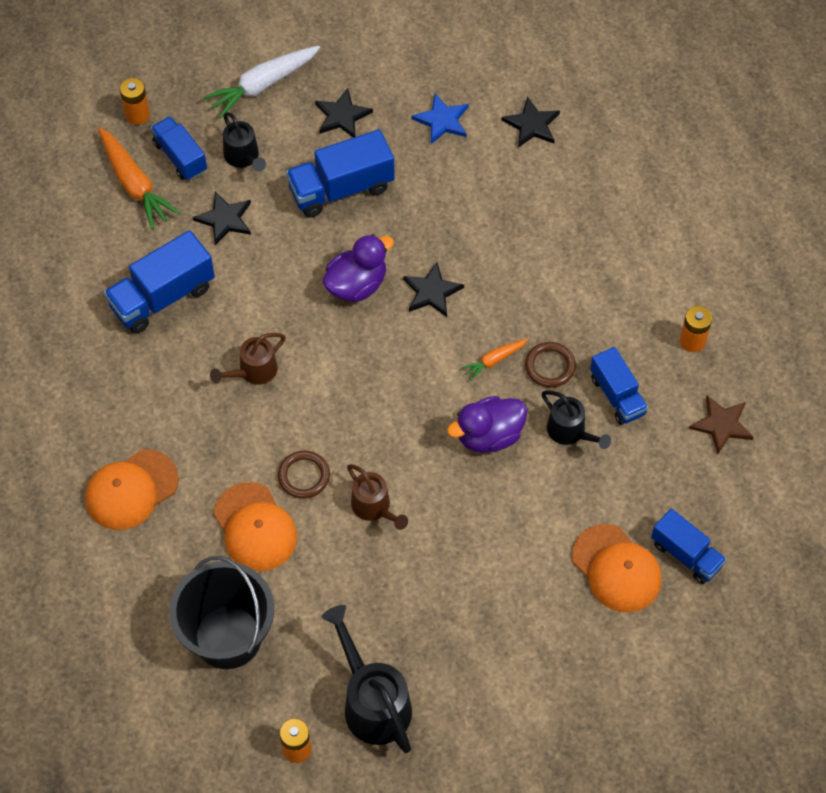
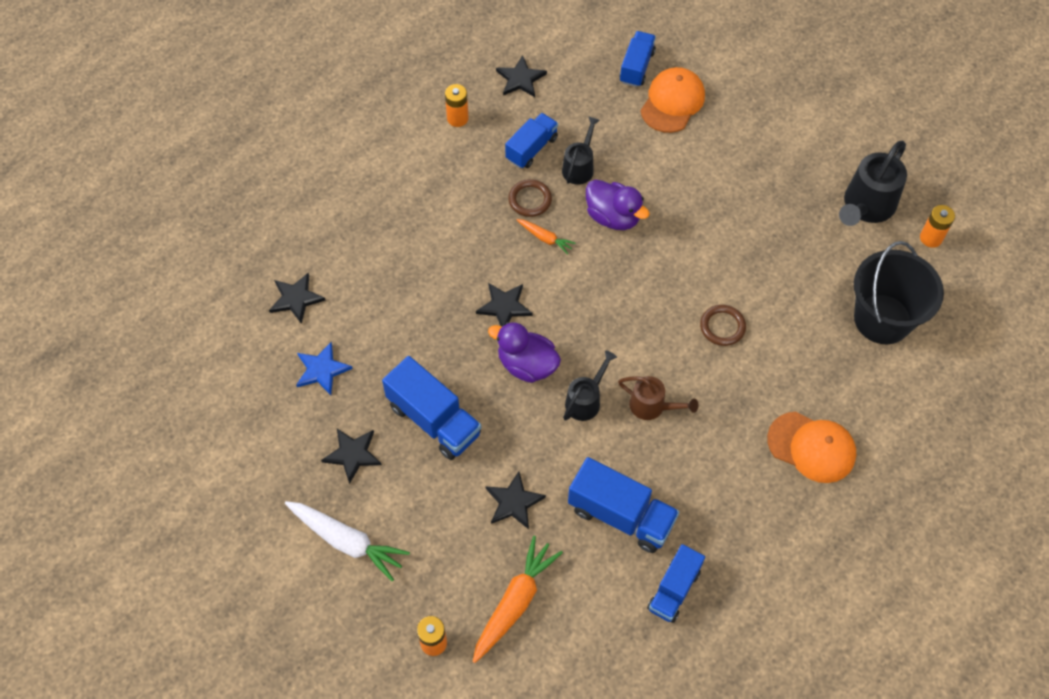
camera: 115 degrees left, 0 degrees up
(180, 157) = (464, 576): blue truck -> blue truck (674, 590)
(244, 157) = (438, 518): black watering can -> black watering can (586, 400)
(255, 527) = (785, 341): orange cap -> none
(374, 508) = (719, 267): brown watering can -> none
(722, 425) = (520, 79): brown star -> black star

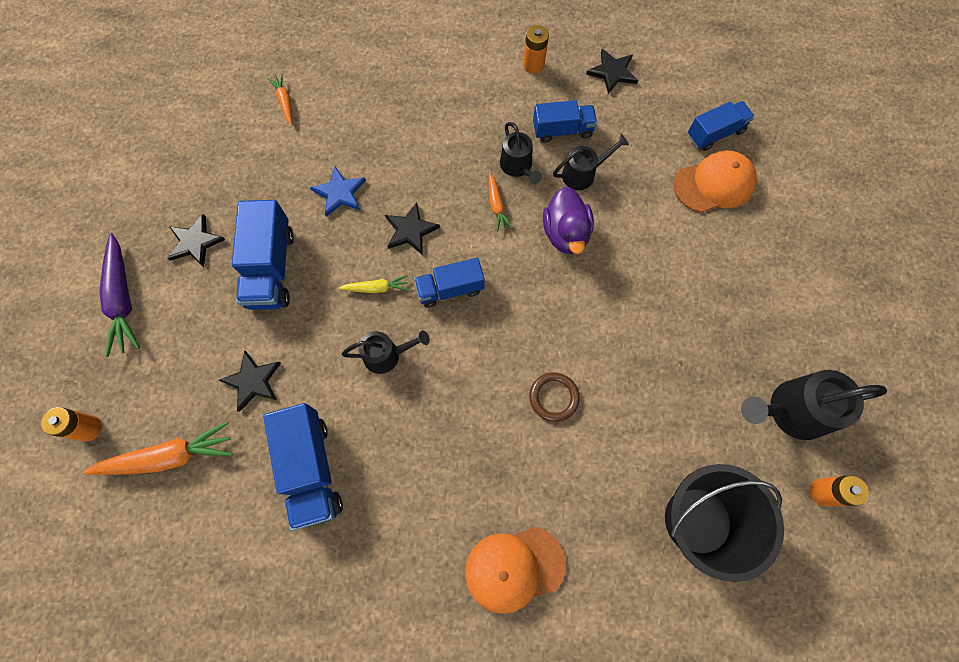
camera: 45 degrees right, 10 degrees up
(296, 298) = (285, 102): black star -> orange carrot
(322, 370) = (244, 165): blue star -> blue star (340, 193)
(347, 541) = (123, 300): white carrot -> purple carrot
(527, 365) = (377, 288): purple duck -> yellow carrot
(530, 200) = (518, 167): brown ring -> black watering can
(652, 406) = (429, 408): brown watering can -> none
(674, 590) = (281, 569): blue truck -> blue truck (450, 289)
(811, 447) = (514, 568): orange cap -> orange cap turned 90 degrees clockwise

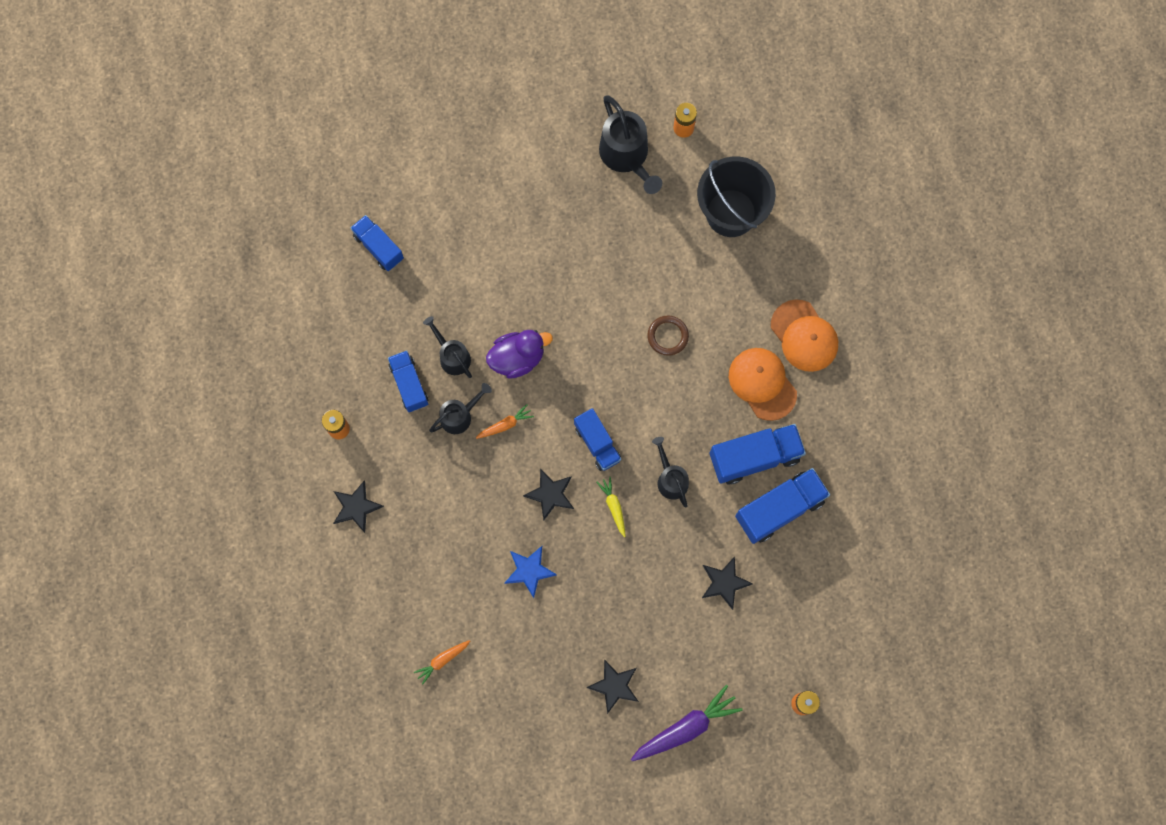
camera: 105 degrees left, 5 degrees up
(169, 456) = (804, 626): orange carrot -> none
(271, 268) = (620, 606): blue truck -> blue truck (754, 457)
(612, 72) = (329, 352): black star -> black star (356, 507)
(714, 184) = (433, 241): orange cap -> orange cap (762, 384)

